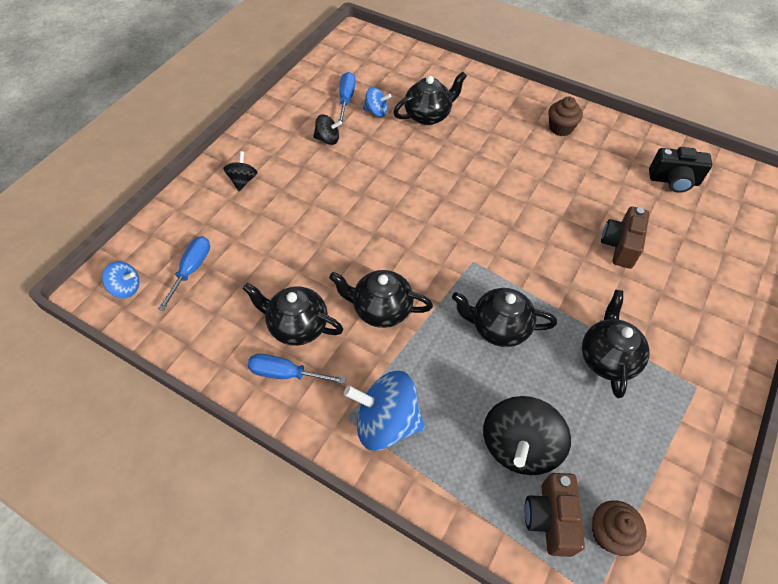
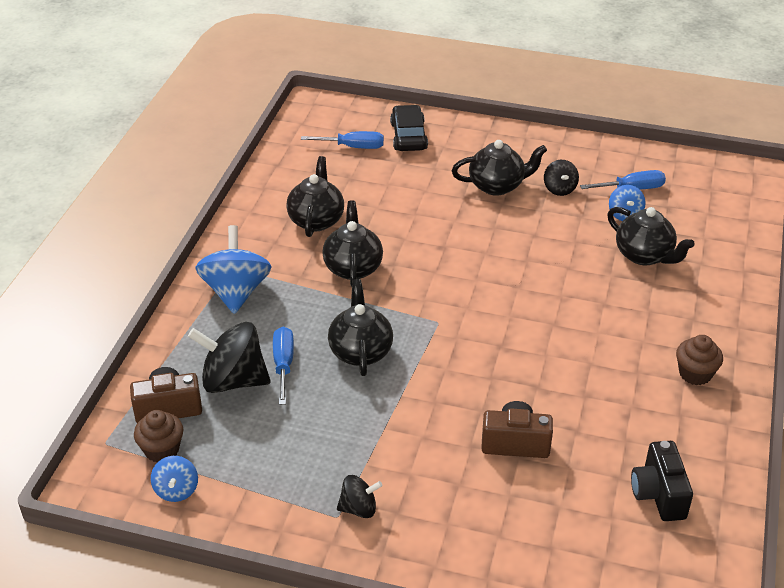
camera: 75 degrees right, 15 degrees down
(126, 288) = (321, 119): blue spinning top -> blue spinning top (176, 490)
(198, 221) = (408, 136): none -> black car
(243, 180) = (471, 148): black spinning top -> black spinning top (359, 508)
(286, 374) = (266, 224): blue screwdriver -> blue screwdriver (283, 365)
(607, 358) = (351, 439): black teapot -> black teapot (497, 186)

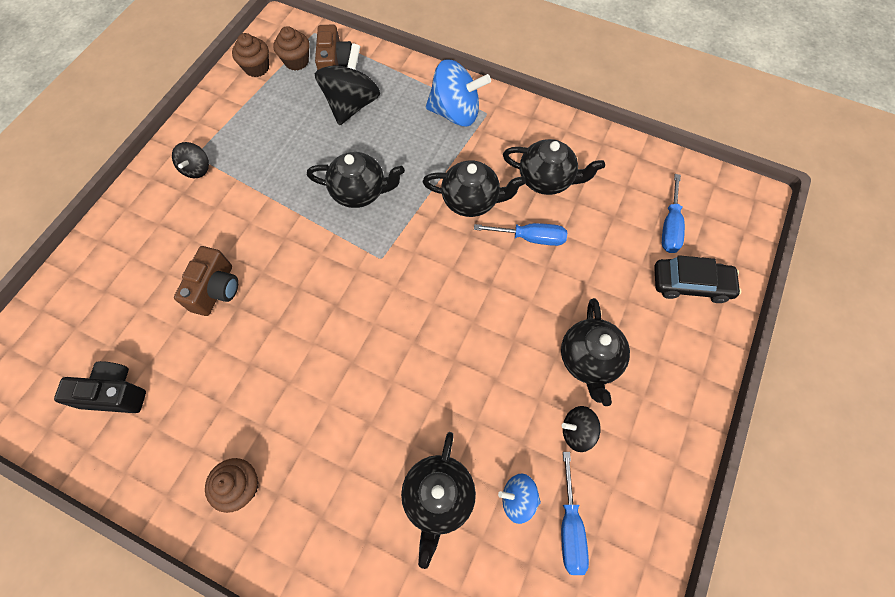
camera: 100 degrees right, 25 degrees up
(176, 490) = (257, 68): blue spinning top -> brown cupcake
(283, 365) = (359, 137): blue screwdriver -> blue screwdriver (530, 238)
(644, 255) = (438, 497): black teapot -> black teapot turned 45 degrees counterclockwise

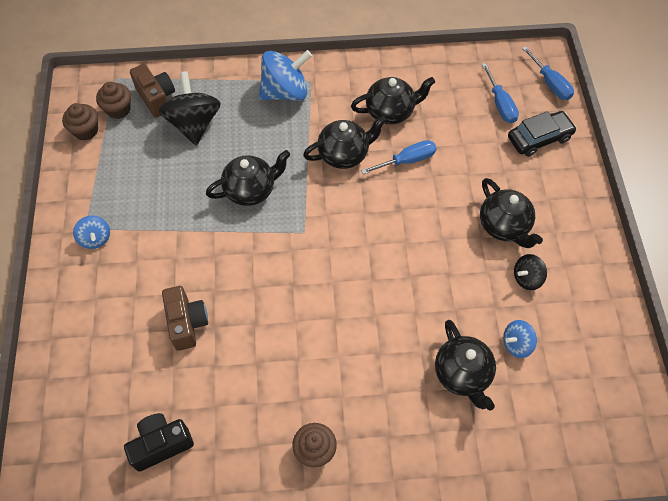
camera: 30 degrees left, 5 degrees down
(197, 169) = (95, 238): black spinning top -> blue spinning top
(570, 527) = (561, 342): blue screwdriver -> blue screwdriver (550, 83)

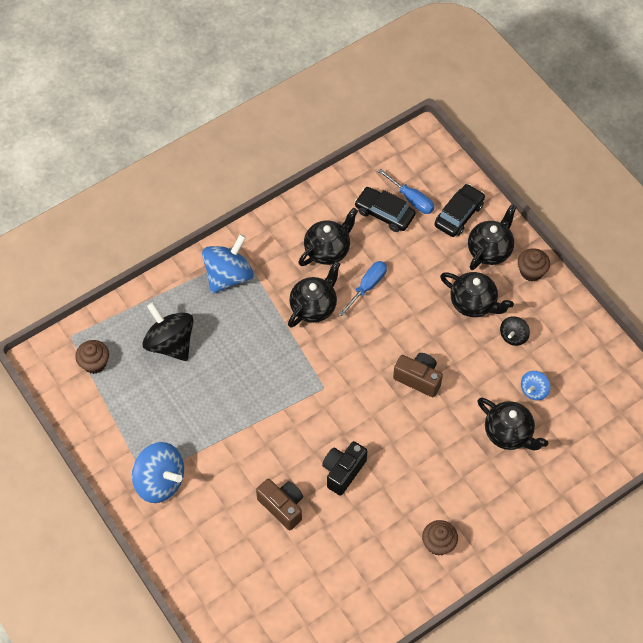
camera: 30 degrees left, 0 degrees up
(86, 130) = (80, 396): brown cupcake -> brown cupcake (531, 272)
(95, 238) = (160, 481): blue spinning top -> blue spinning top, size x1.89
(156, 98) = (121, 336): brown camera -> brown camera (418, 379)
(161, 444) = (326, 602): black camera -> black camera (343, 471)
(251, 190) = (258, 375): black teapot -> black teapot (490, 250)
(466, 104) = (384, 213): none -> black car
(550, 83) = (440, 161): blue screwdriver -> none

